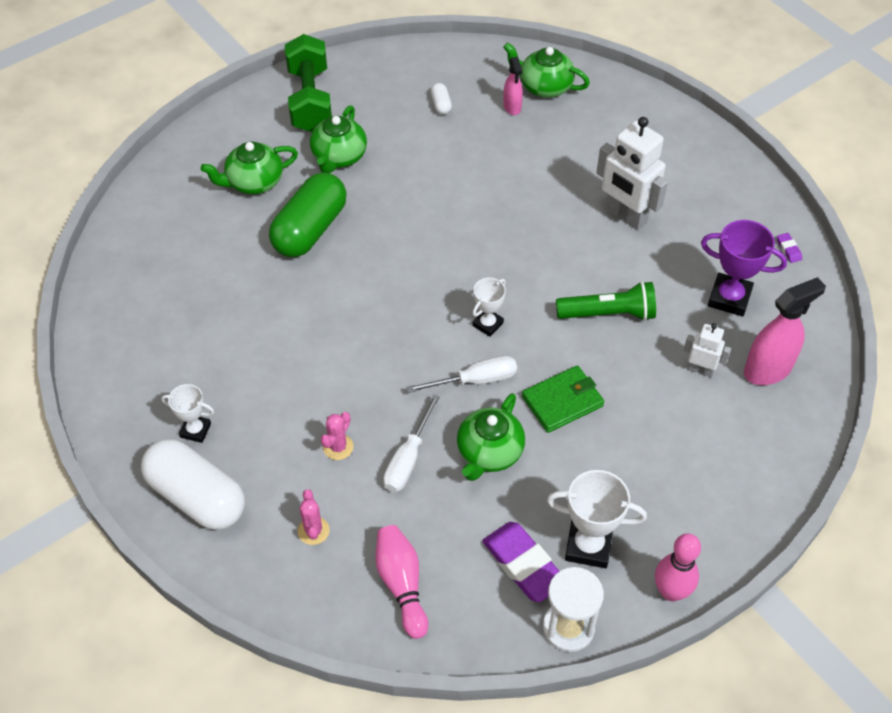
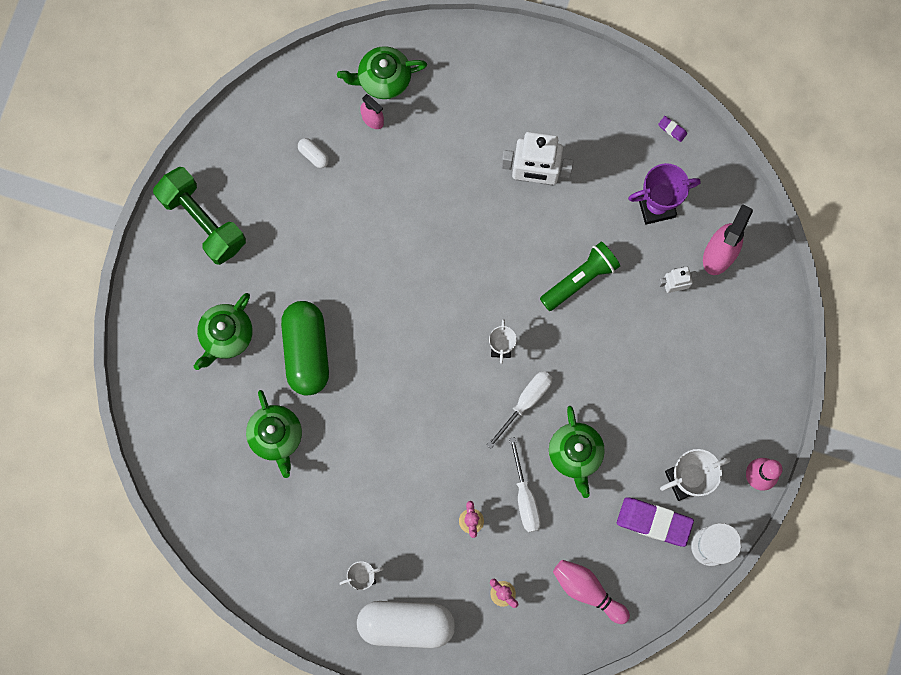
camera: 35 degrees left, 25 degrees up
(339, 157) = (273, 265): green teapot -> green teapot (276, 436)
(562, 401) = (597, 378): green wallet -> none

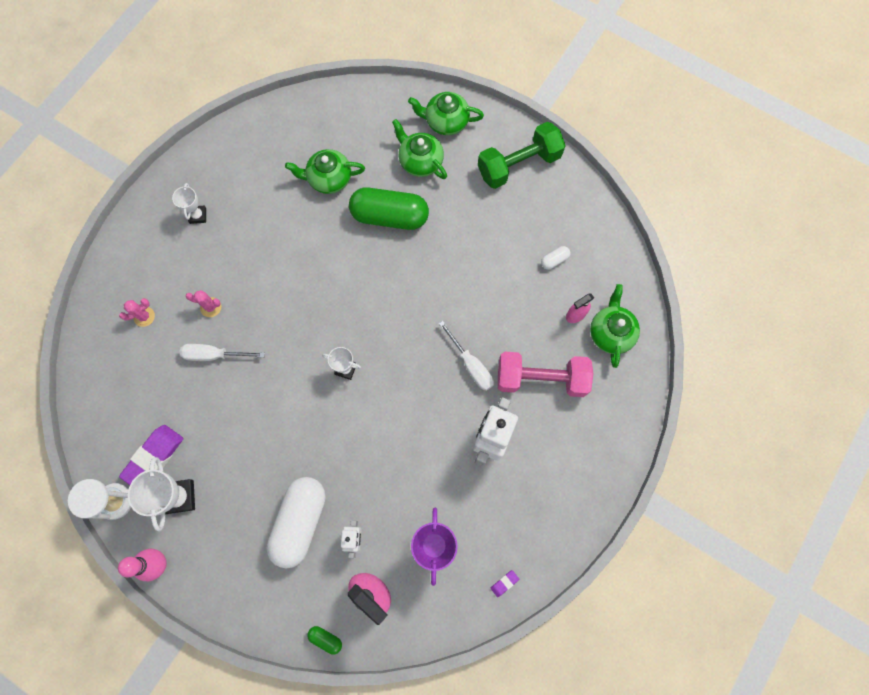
camera: 105 degrees right, 5 degrees down
(406, 624) = (150, 238): white capsule -> white capsule (300, 522)
(454, 140) = (541, 379): none -> pink dumbbell
(525, 402) = (293, 377): white screwdriver -> white screwdriver (471, 365)
(575, 454) = (235, 406): green teapot -> green teapot (446, 122)
(580, 279) = (385, 454): green flashlight -> none
(588, 590) = (120, 385): pink bowling pin -> none
(775, 286) = (326, 639): none -> green capsule

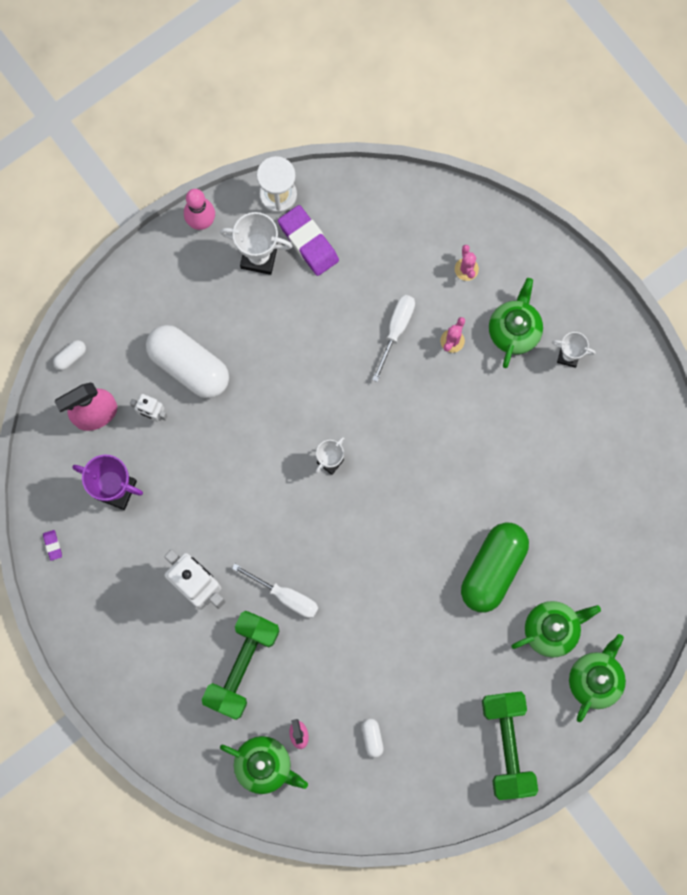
camera: 110 degrees right, 5 degrees up
(326, 639) = (70, 357): green capsule -> white capsule
(329, 179) = (565, 516): green teapot -> green teapot (514, 330)
(471, 365) = (285, 596): white screwdriver -> white screwdriver turned 135 degrees counterclockwise
(541, 379) = (242, 666): pink dumbbell -> green dumbbell

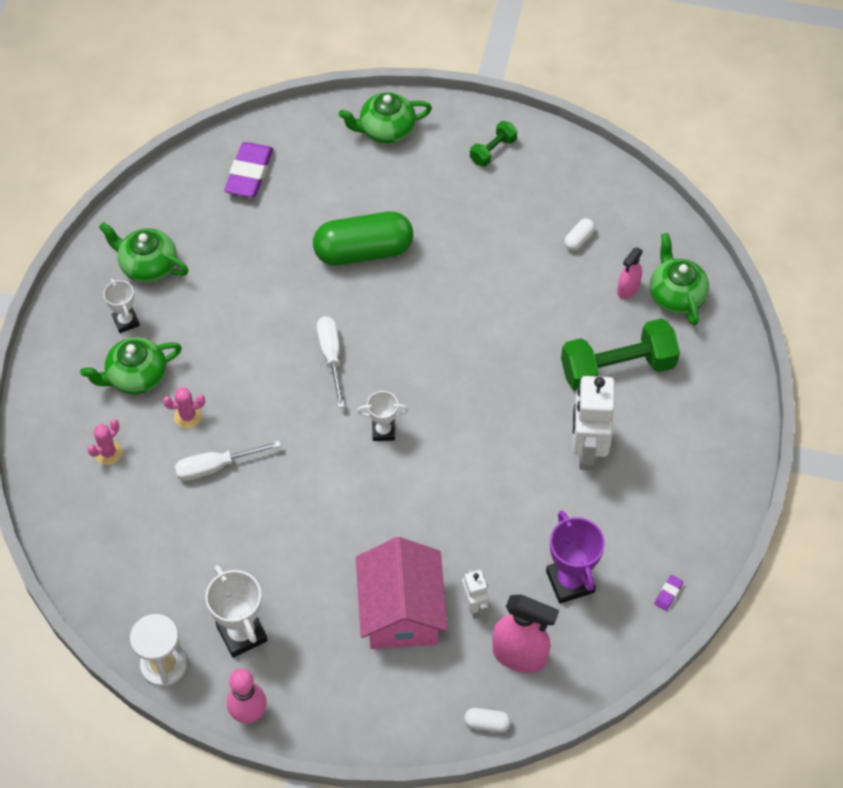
camera: 130 degrees left, 20 degrees down
(189, 366) = (401, 611): white capsule -> pink house
(285, 596) = (530, 379): white screwdriver -> white screwdriver (331, 357)
(308, 242) = (191, 602): purple eraser -> purple eraser (249, 173)
(507, 745) = (493, 151): green dumbbell -> green dumbbell, size x0.50
(552, 629) = (374, 181): green teapot -> green teapot (148, 266)

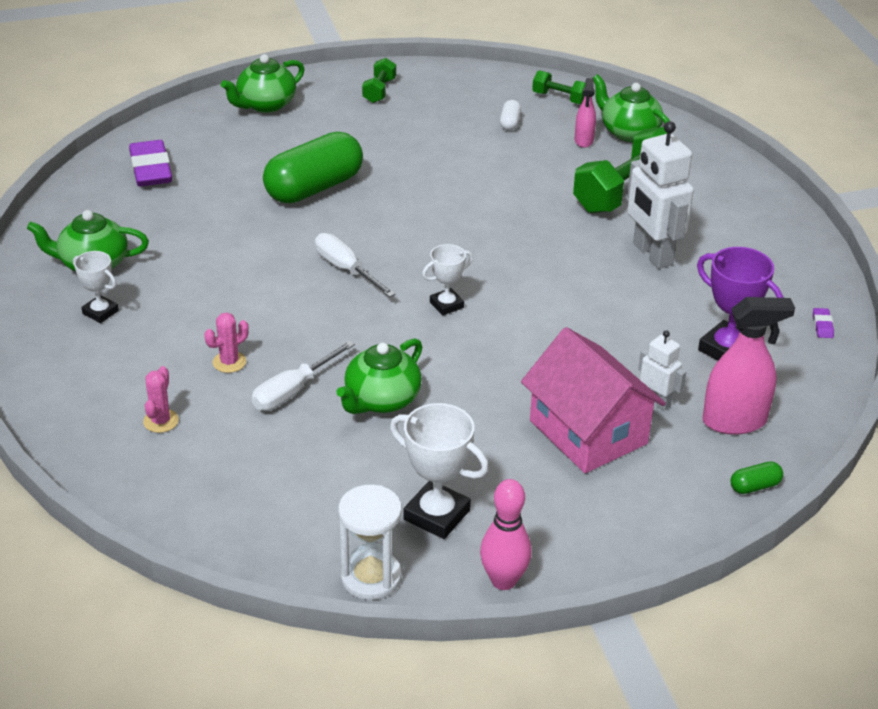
camera: 30 degrees left, 20 degrees down
(136, 376) = (146, 350): green teapot -> green teapot (381, 400)
(487, 723) = (755, 486): white capsule -> green capsule
(645, 225) = (559, 98): none -> green dumbbell

